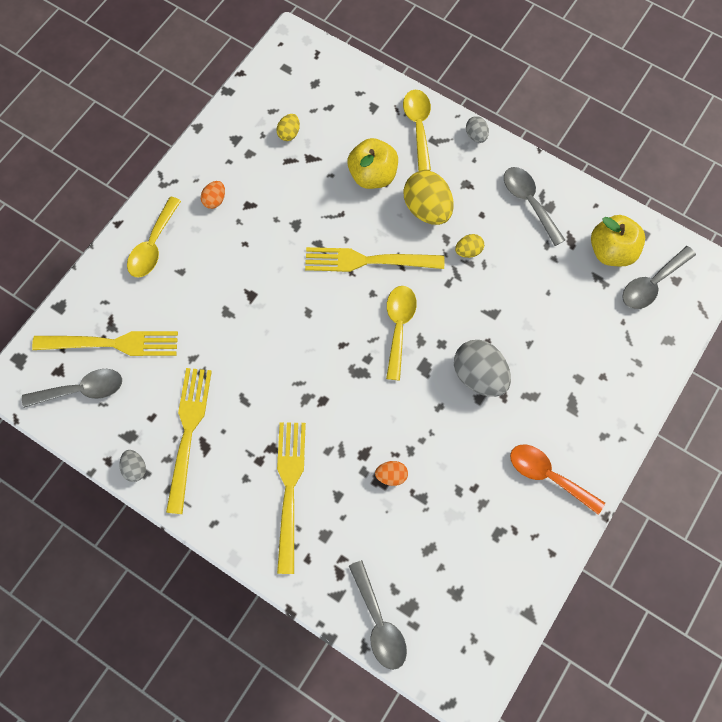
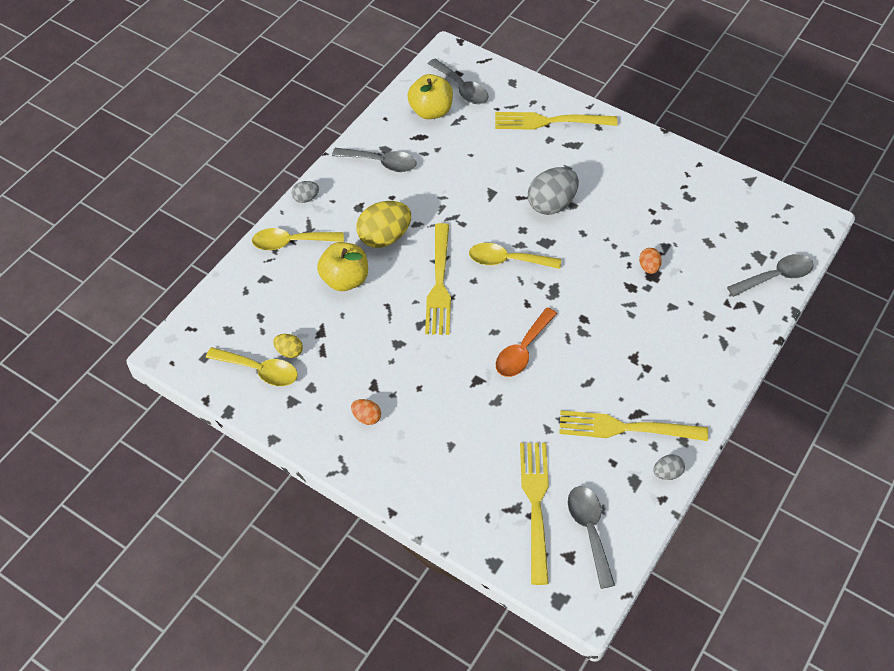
camera: 90 degrees left, 15 degrees down
(153, 245) = (419, 473): yellow spoon -> yellow spoon (259, 370)
(289, 489) = (671, 343): yellow fork -> yellow fork (550, 121)
(468, 251) = (429, 208): yellow egg -> none
(529, 202) = (380, 163): grey spoon -> grey spoon turned 135 degrees counterclockwise
(548, 476) = (636, 163): orange spoon -> orange spoon (523, 350)

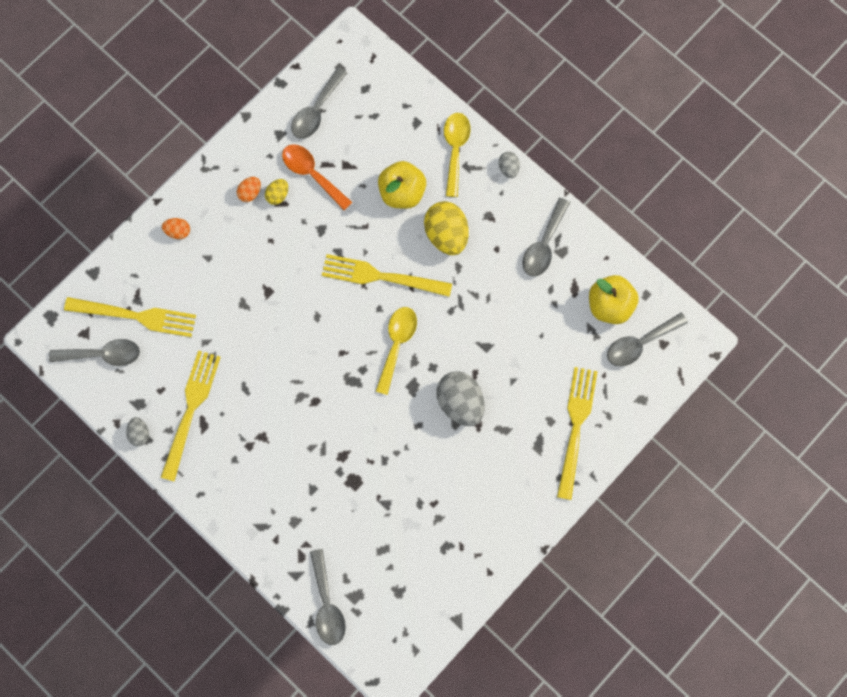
camera: 100 degrees right, 20 degrees up
(259, 370) = (316, 110): yellow spoon -> grey spoon
(289, 351) = (331, 137): yellow egg -> yellow egg (278, 195)
(523, 350) = (291, 338): orange spoon -> orange spoon (312, 174)
(648, 267) = (363, 479): orange egg -> orange egg (178, 231)

